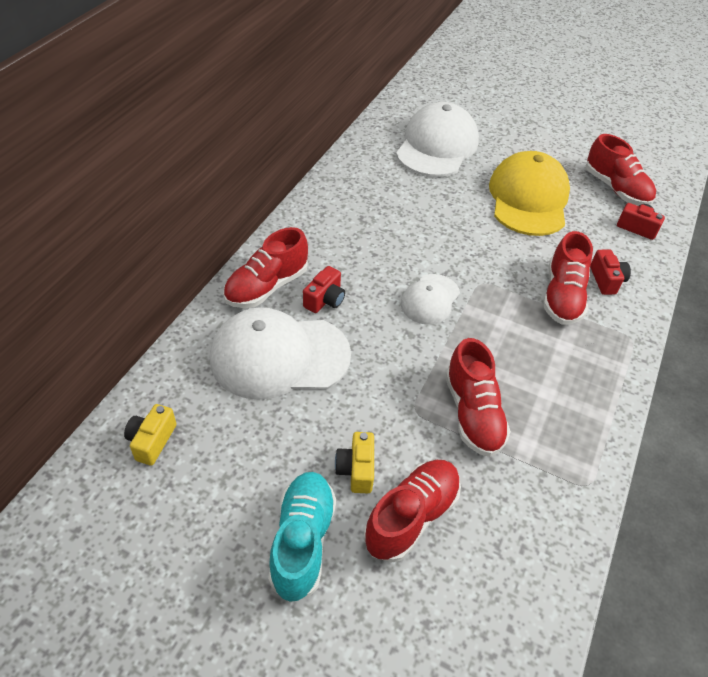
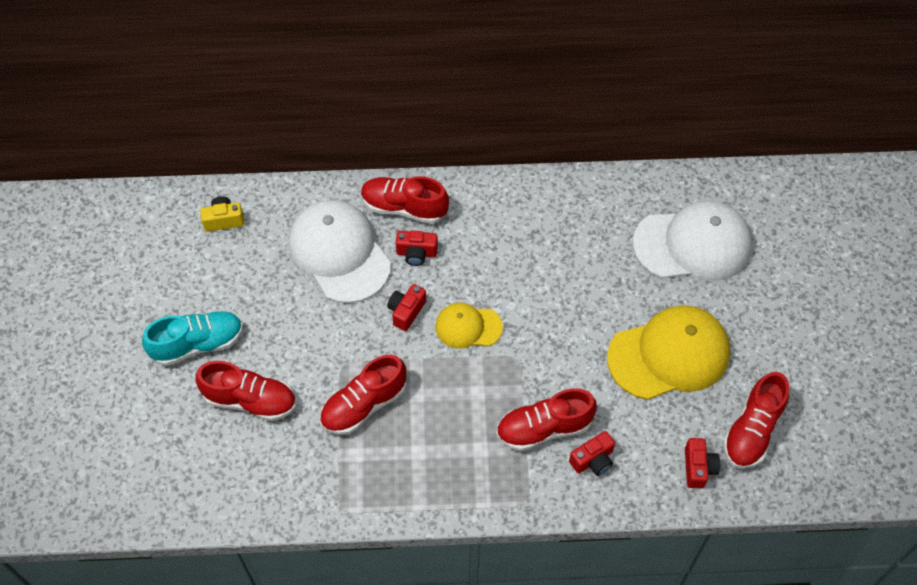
camera: 65 degrees right, 10 degrees up
(356, 469) = (269, 350): yellow camera -> none
(385, 335) = (406, 311): none -> red camera
(430, 299) = (468, 327): white cap -> yellow cap

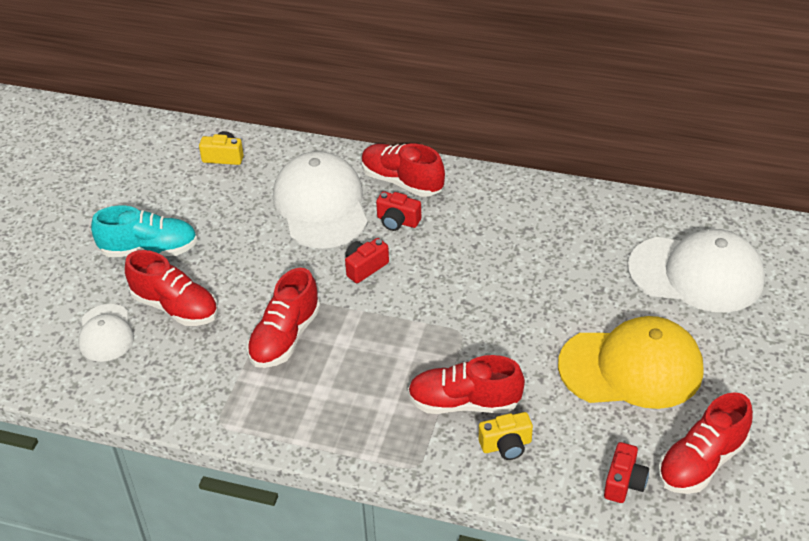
camera: 20 degrees right, 15 degrees down
(197, 446) = (106, 333): none -> white cap
(364, 405) = (285, 337): red shoe -> red shoe turned 45 degrees counterclockwise
(468, 327) = (422, 294): yellow cap -> none
(593, 460) = (506, 445): red camera -> yellow camera

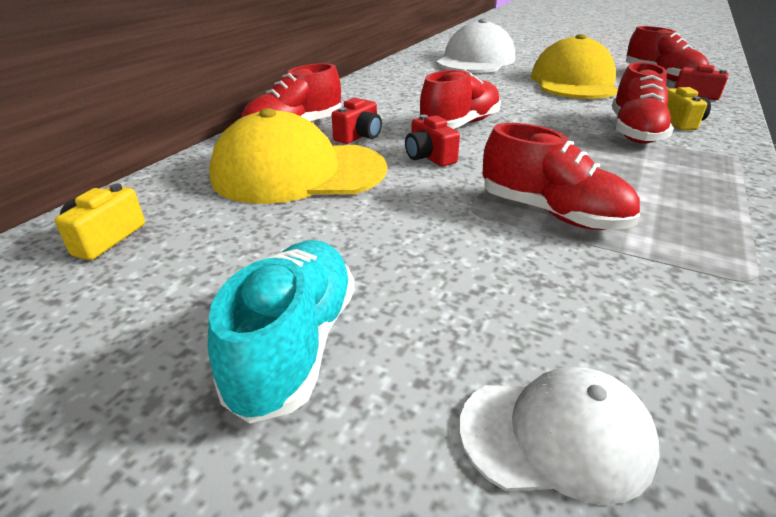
camera: 80 degrees left, 10 degrees down
(175, 307) = (478, 315): red shoe -> red shoe (460, 125)
(321, 205) = (298, 172): white cap -> yellow cap

